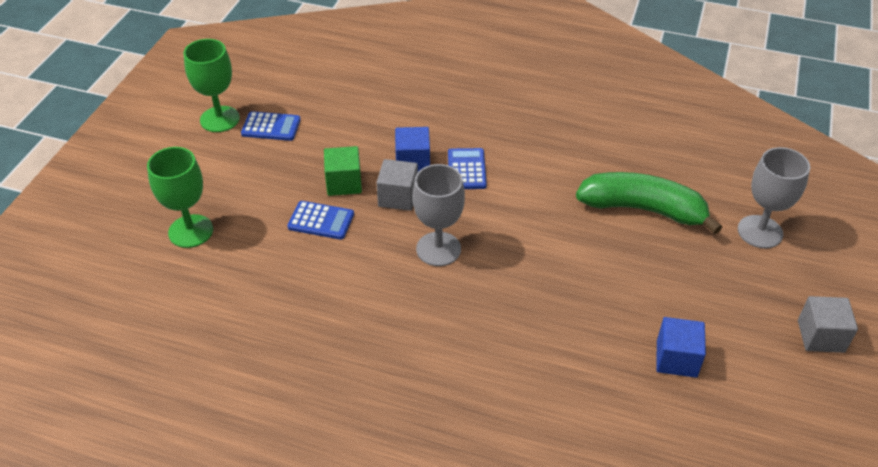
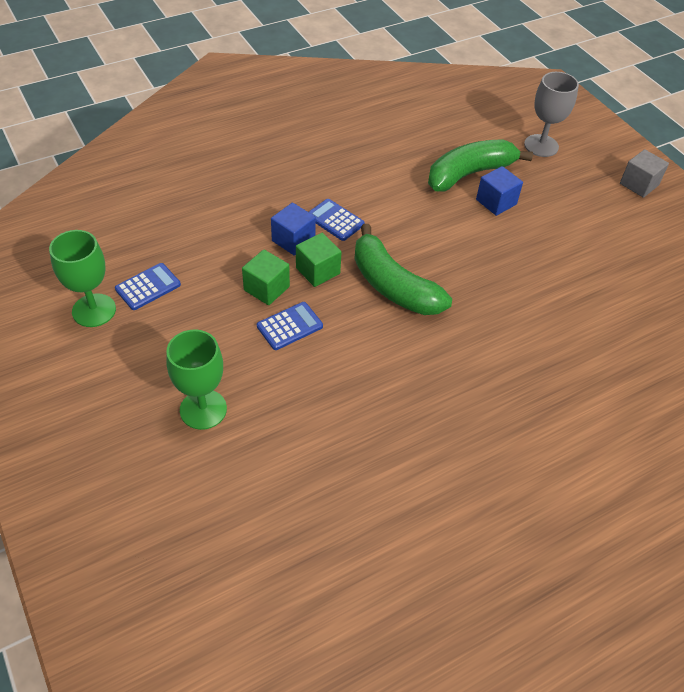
camera: 50 degrees left, 5 degrees up
(398, 197) = (318, 271): grey cube -> green cube
(438, 249) = (392, 285): grey goblet -> green banana
(676, 359) = (599, 249): blue cube -> blue cube (496, 202)

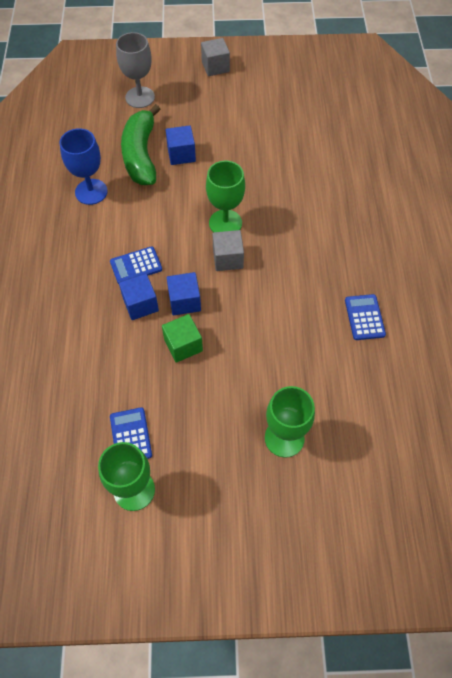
camera: 60 degrees left, 10 degrees up
(289, 326) = (232, 345): blue calculator -> blue calculator (364, 317)
(318, 271) = (184, 301): green cube -> blue cube
(392, 285) = (228, 259): green banana -> grey cube
(397, 158) = (91, 192): none -> blue goblet
(436, 267) = (225, 223): none -> green goblet

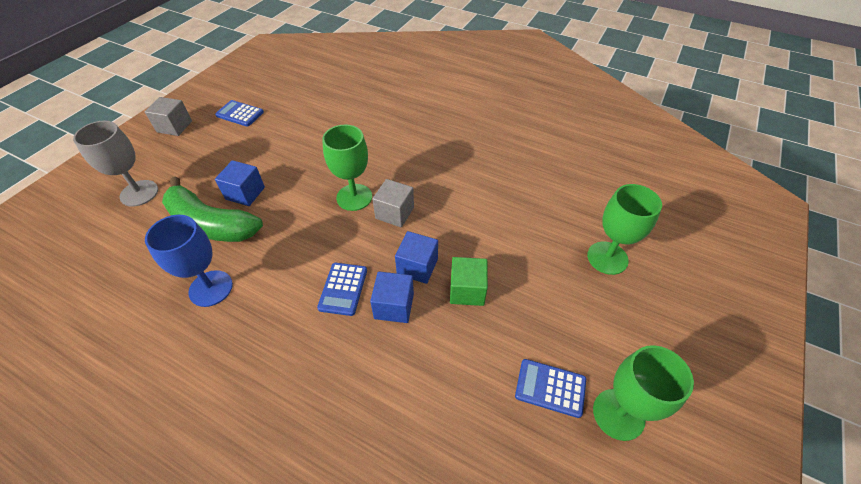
camera: 60 degrees left, 10 degrees down
(364, 317) = (516, 156): blue calculator -> blue calculator (240, 114)

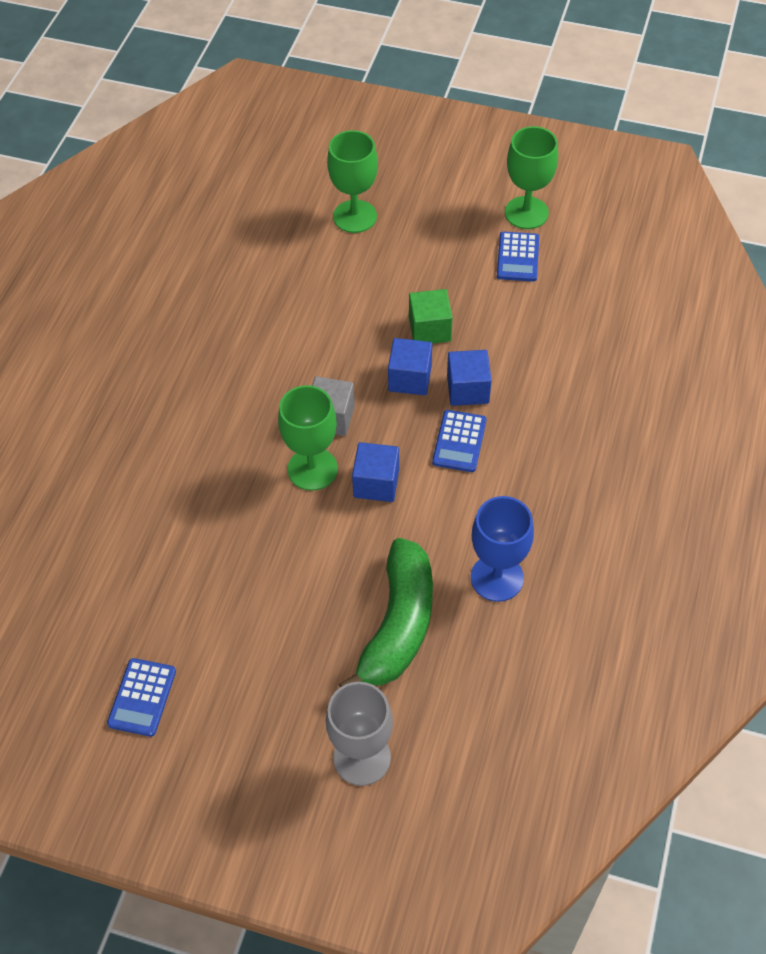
camera: 100 degrees left, 5 degrees up
(174, 126) = (192, 793): grey cube -> none
(245, 193) = (332, 607): blue cube -> blue cube (376, 483)
(343, 289) = (459, 441): blue calculator -> blue calculator turned 105 degrees clockwise

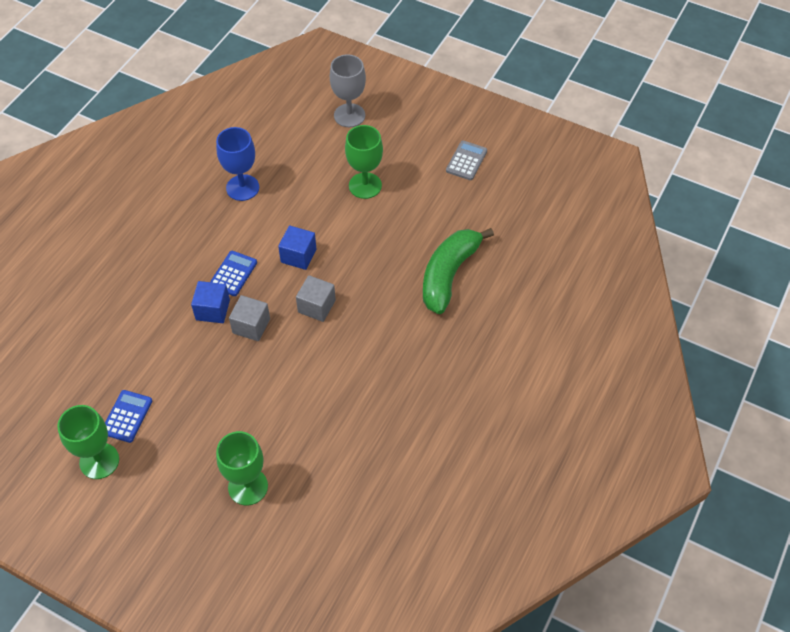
camera: 170 degrees left, 0 degrees up
(142, 697) = (466, 161): blue calculator -> grey calculator
(312, 469) = (339, 272): green goblet -> green goblet (365, 185)
(398, 625) = (310, 172): green banana -> green banana (449, 274)
(410, 378) = (251, 326): blue cube -> grey cube
(429, 329) = (222, 363): green cube -> none

